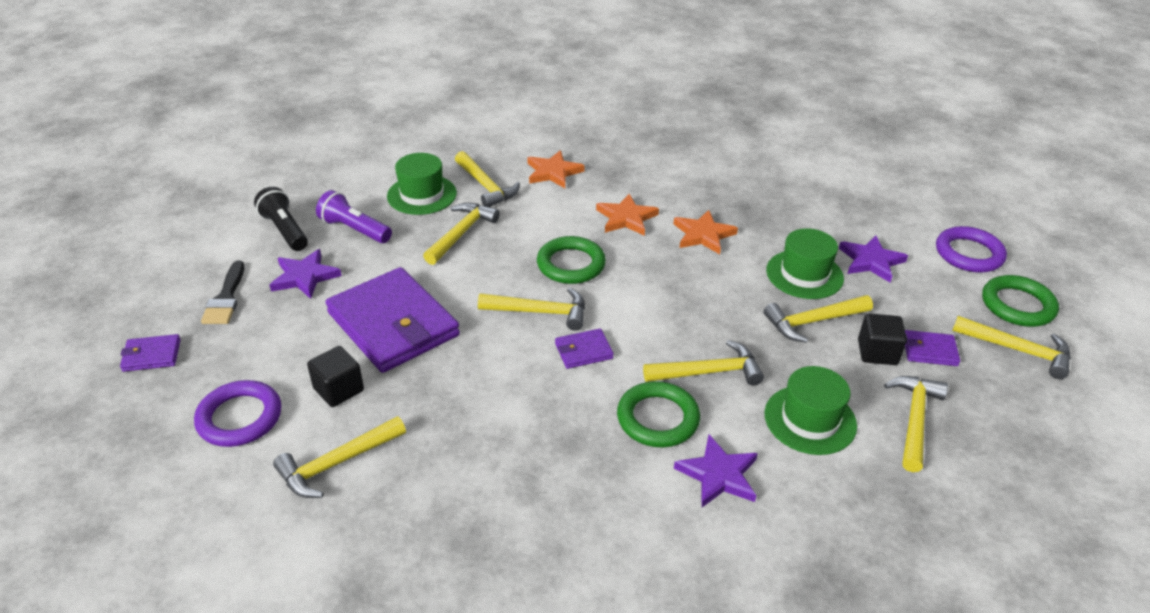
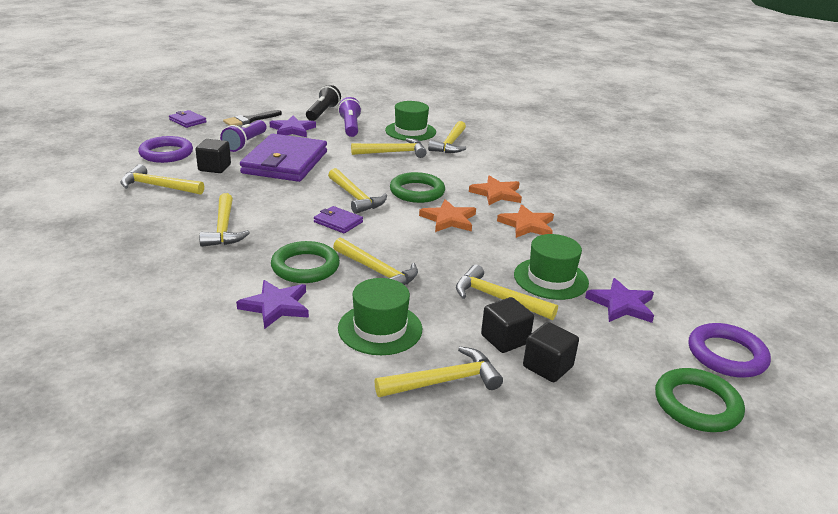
camera: 50 degrees right, 10 degrees down
(298, 333) = (245, 143): none -> purple flashlight
(553, 172) = (502, 157): orange star -> orange star (449, 219)
(929, 350) = (547, 367): purple wallet -> black cube
(1018, 350) = (626, 421): yellow hammer -> yellow hammer (224, 229)

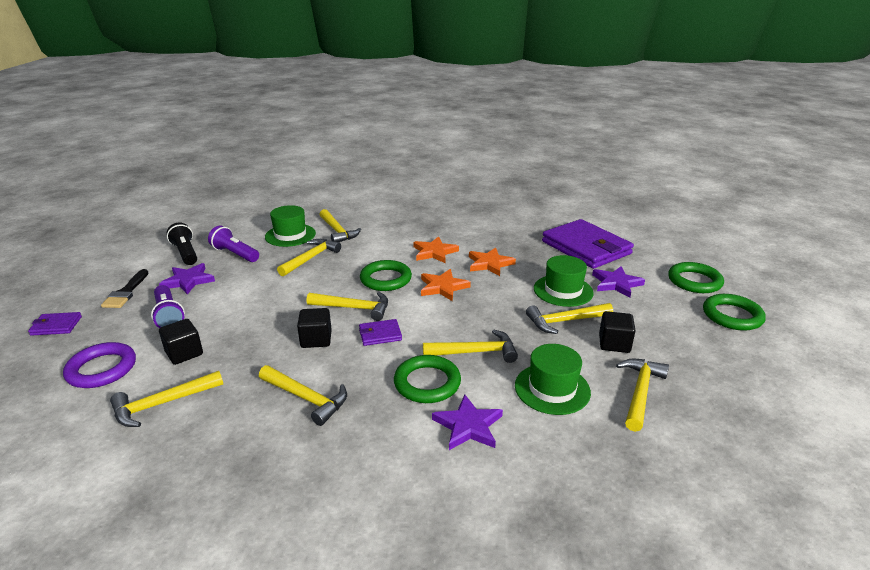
camera: 45 degrees left, 0 degrees up
(285, 162) = (241, 312): purple wallet -> purple wallet (586, 247)
(547, 367) = (657, 344): black cube -> black cube (316, 339)
(726, 355) = (694, 281): purple ring -> green ring

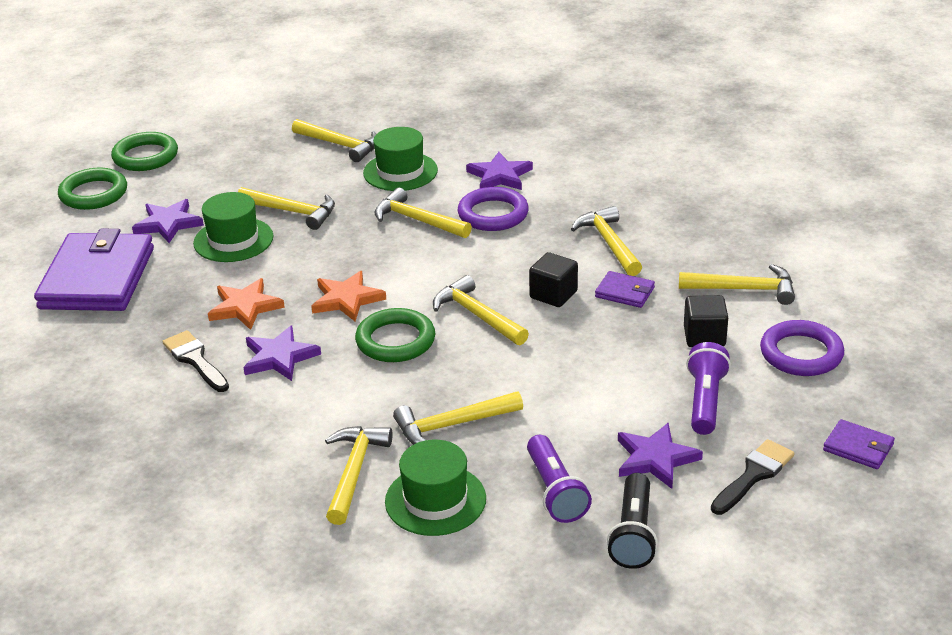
camera: 140 degrees left, 5 degrees up
(380, 334) = (483, 273): purple wallet -> purple wallet (624, 292)
(427, 383) = (493, 214): green ring -> purple ring
(434, 252) = (279, 357): orange star -> purple star
(471, 238) = (195, 360): none -> black brush
(614, 343) = (290, 179): black cube -> none
(640, 392) = (340, 145): yellow hammer -> yellow hammer turned 120 degrees counterclockwise

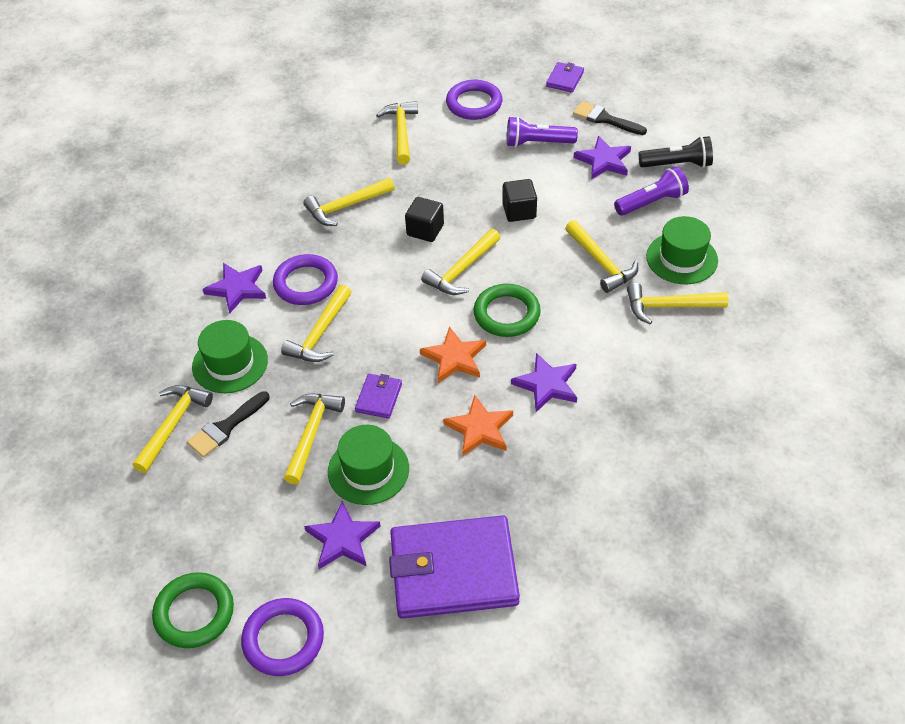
camera: 100 degrees left, 15 degrees up
(93, 194) = (283, 639): green ring -> purple ring
(195, 360) = (565, 444): black brush -> black brush (226, 427)
(624, 292) = (415, 191): purple wallet -> purple wallet (379, 398)
(704, 337) = (464, 148): black cube -> black cube (519, 211)

